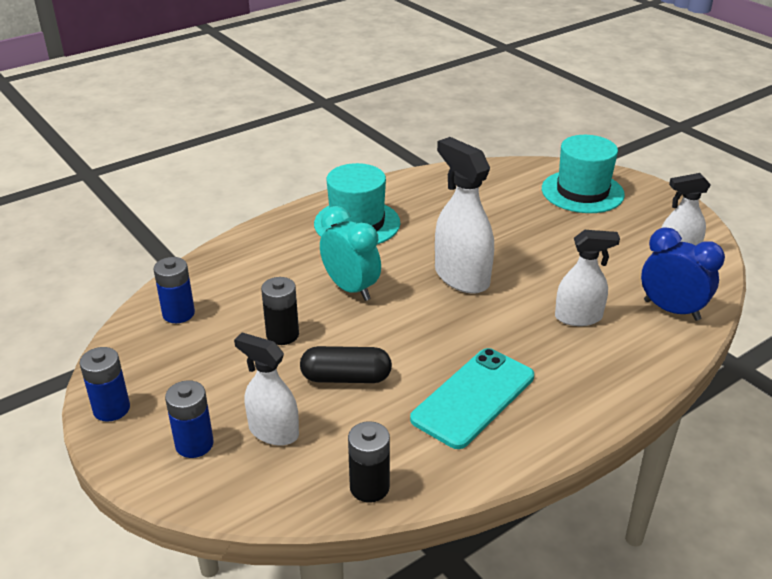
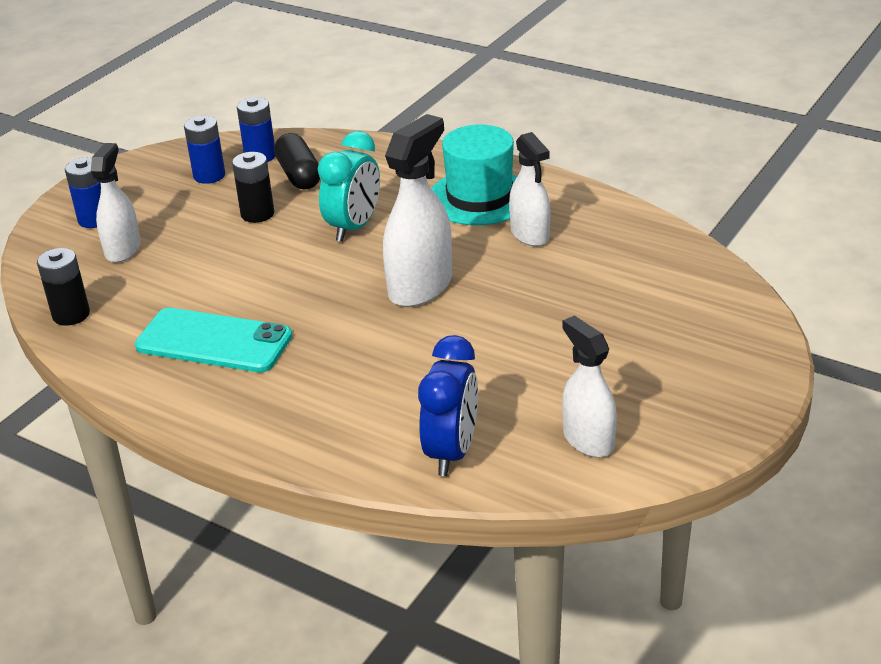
camera: 70 degrees right, 0 degrees up
(111, 409) = (122, 171): blue battery -> blue battery (209, 176)
(346, 378) = (211, 264): black capsule -> black capsule (299, 175)
(578, 317) = (391, 382): white spray bottle -> white spray bottle (530, 234)
(582, 192) = (694, 333): turquoise hat -> none

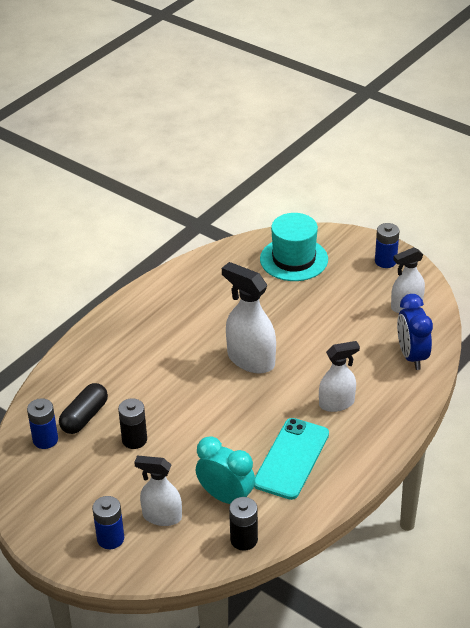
camera: 85 degrees left, 5 degrees up
(209, 176) = (65, 470): blue battery -> blue battery (385, 261)
(299, 175) = (84, 417): black capsule -> black capsule turned 45 degrees counterclockwise
(354, 227) = (169, 388): turquoise clock -> turquoise clock (226, 497)
(451, 452) = (412, 356): blue clock -> blue clock turned 120 degrees counterclockwise
(479, 197) = (150, 326): turquoise hat -> turquoise hat (294, 259)
(530, 234) = (203, 308): white spray bottle -> white spray bottle (337, 403)

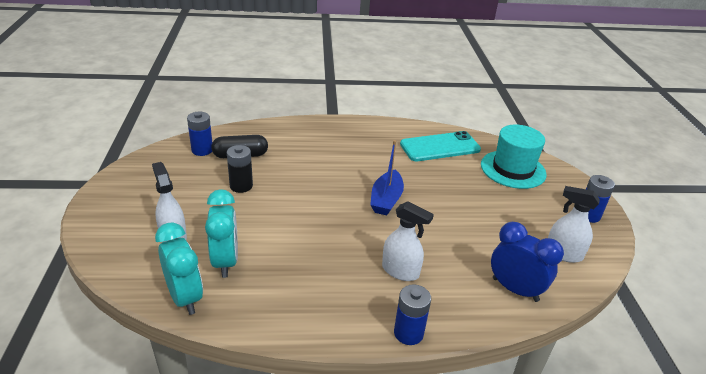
camera: 45 degrees right, 5 degrees down
(110, 538) = (128, 223): blue battery -> blue battery (408, 333)
(244, 540) = (185, 297): black battery -> turquoise clock
(250, 360) = (386, 200): white spray bottle -> blue boat
(291, 459) = (307, 277): turquoise phone -> turquoise phone (440, 147)
(412, 356) = (515, 289): blue clock -> blue clock turned 90 degrees clockwise

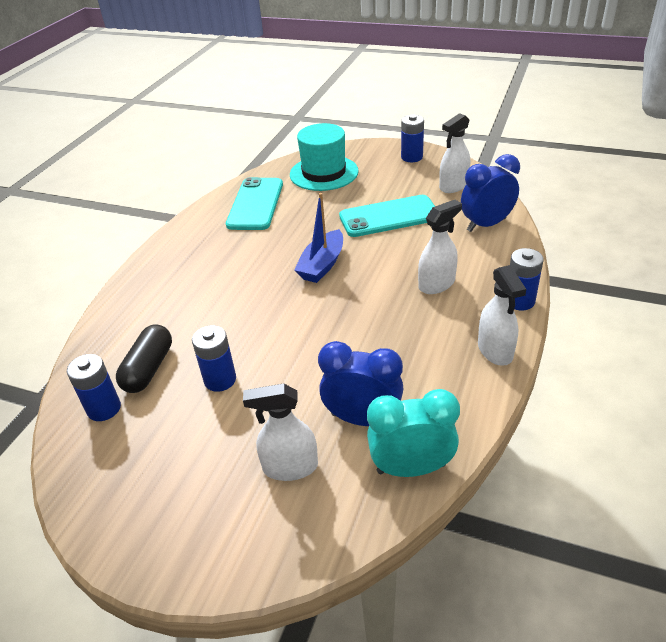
camera: 60 degrees left, 5 degrees up
(225, 261) = (362, 419): turquoise clock -> blue clock
(241, 186) = (220, 380): black battery -> blue battery
(330, 325) = (495, 351): none -> white spray bottle
(386, 200) = (322, 265): blue boat -> blue boat turned 75 degrees clockwise
(478, 221) = (389, 217): none -> turquoise phone

